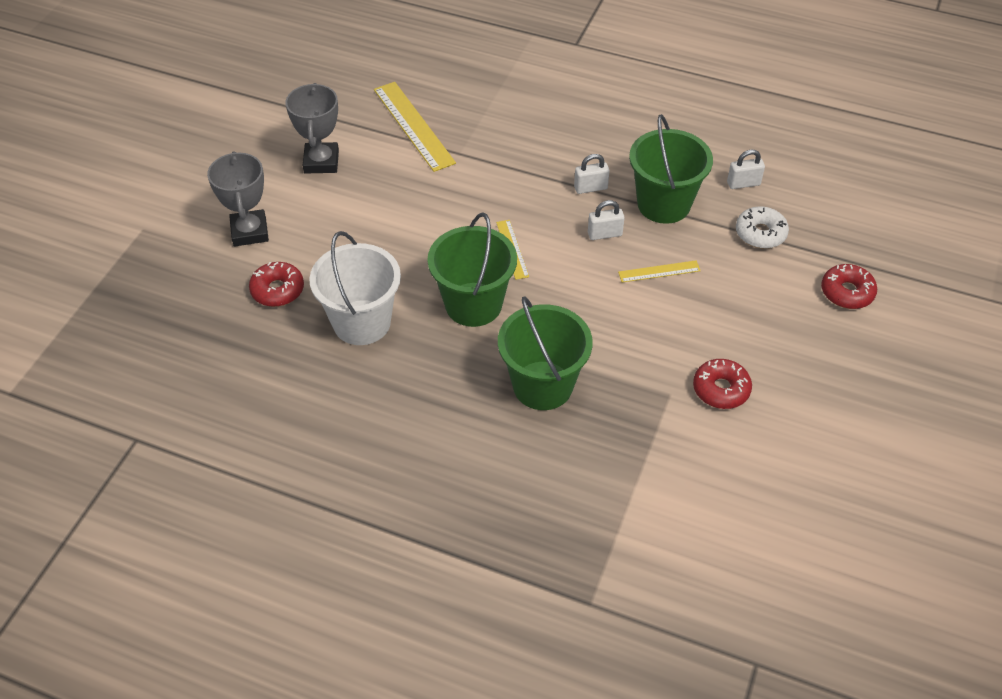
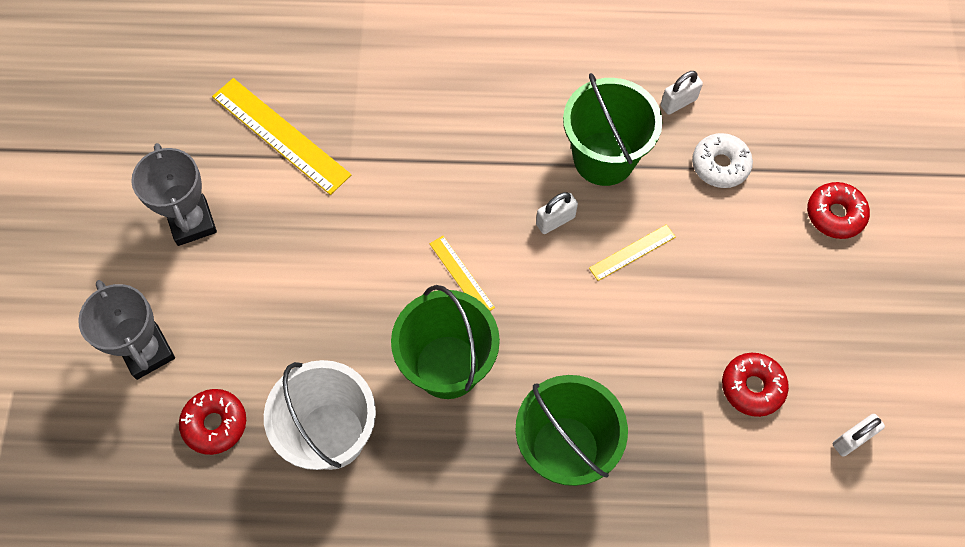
camera: 20 degrees left, 15 degrees up
(590, 188) = (516, 161): white padlock -> white padlock (852, 439)

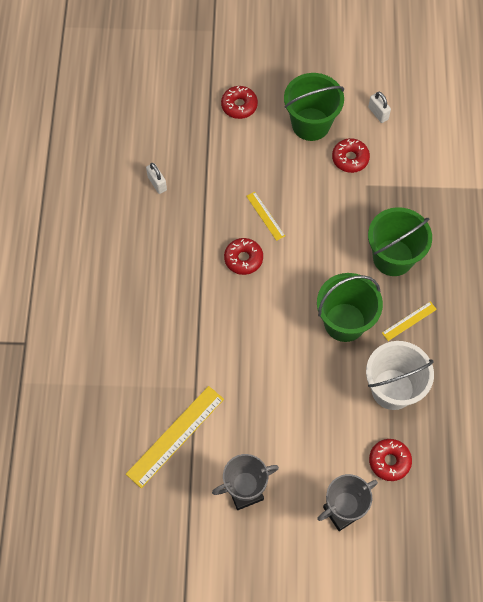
camera: 90 degrees left, 0 degrees up
(461, 275) = (282, 314): yellow ruler -> yellow ruler (409, 321)
(555, 221) = (243, 259): white padlock -> red donut
(604, 158) = (198, 229): green bucket -> green bucket (311, 124)
(720, 165) = (204, 163): white donut -> none

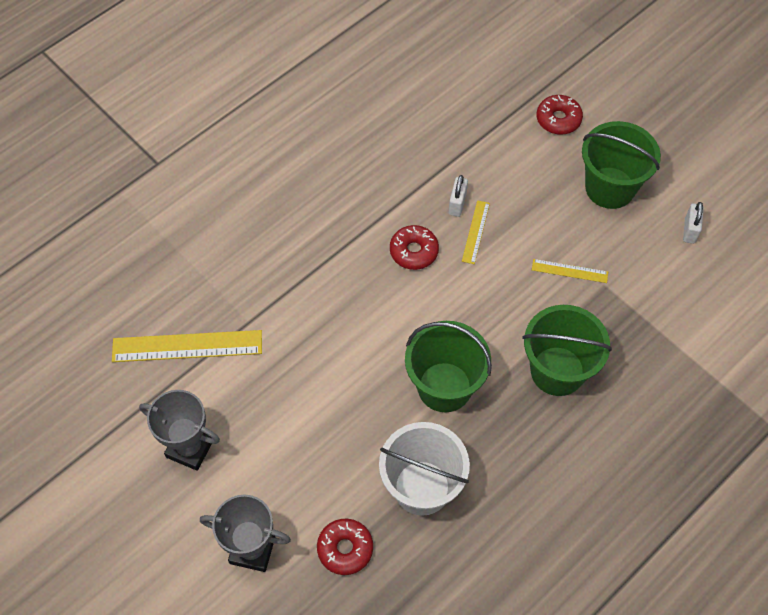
camera: 45 degrees right, 5 degrees down
(157, 183) = (409, 126): white padlock -> white padlock (457, 204)
(350, 158) = (615, 248): red donut -> none
(409, 321) = (508, 441): yellow ruler -> yellow ruler (569, 271)

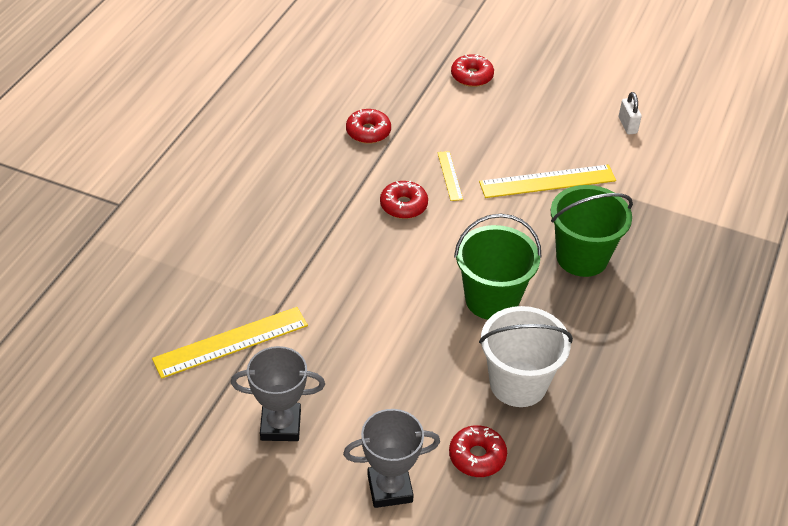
camera: 25 degrees left, 15 degrees down
(422, 154) = (368, 132): none -> red donut
(457, 204) = (421, 159): white padlock -> none
(569, 271) = (547, 181): yellow ruler -> yellow ruler, size x1.90
(610, 188) = (544, 113): green bucket -> none

